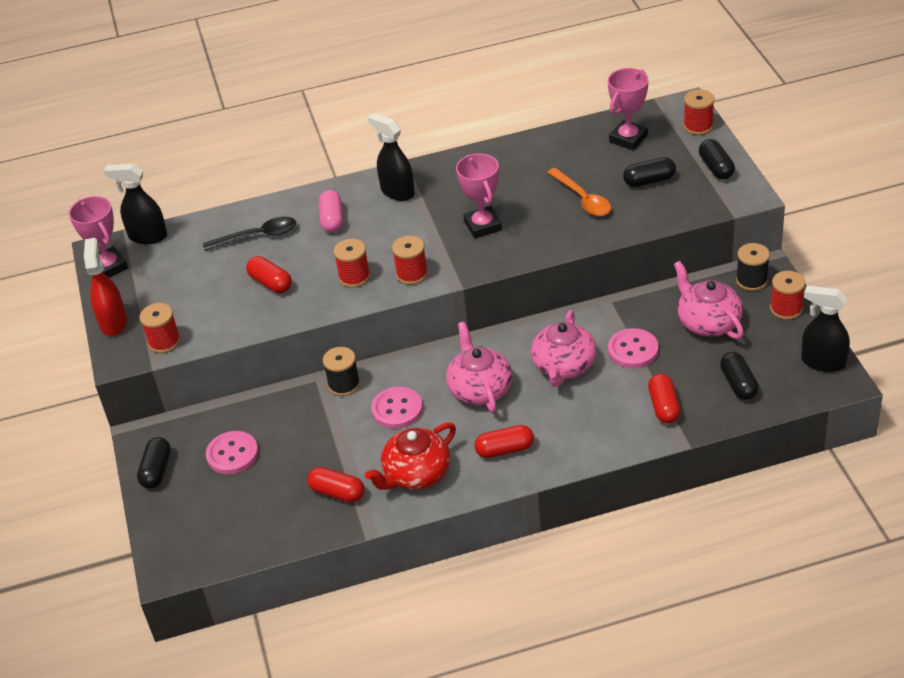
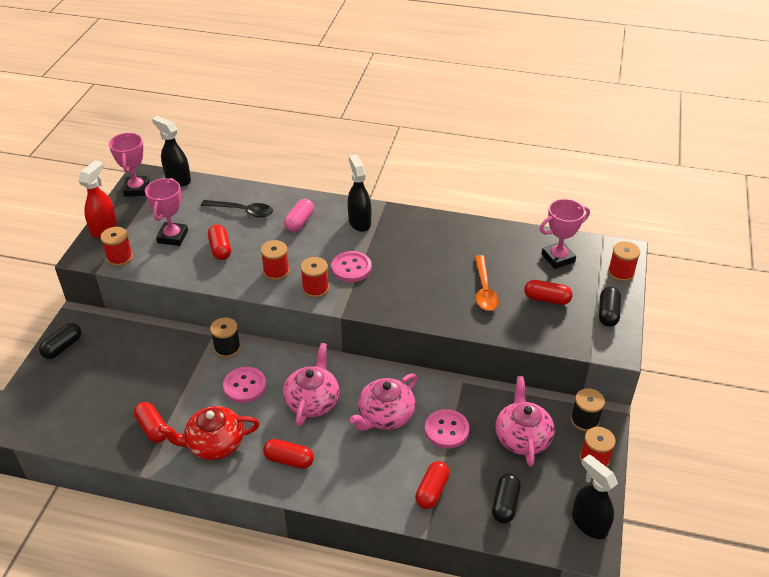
camera: 25 degrees right, 0 degrees up
(232, 454) = (116, 361): pink button -> pink button (351, 268)
(483, 226) = (395, 276): pink trophy -> pink trophy (173, 237)
(649, 181) = (546, 299): black capsule -> red capsule

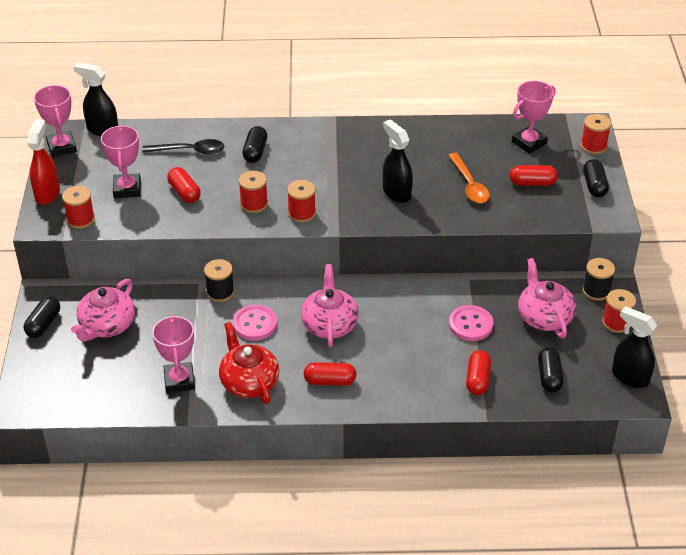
camera: 15 degrees left, 0 degrees up
(153, 428) = (179, 380): red capsule -> pink trophy
(214, 444) = (249, 382): red teapot -> red teapot turned 90 degrees clockwise
(299, 222) = (255, 152): pink capsule -> black capsule
(351, 268) = (329, 187): pink button -> none
(359, 222) = (317, 141): black spray bottle -> black spray bottle (396, 193)
(385, 416) = (407, 324): pink teapot -> pink teapot (107, 326)

